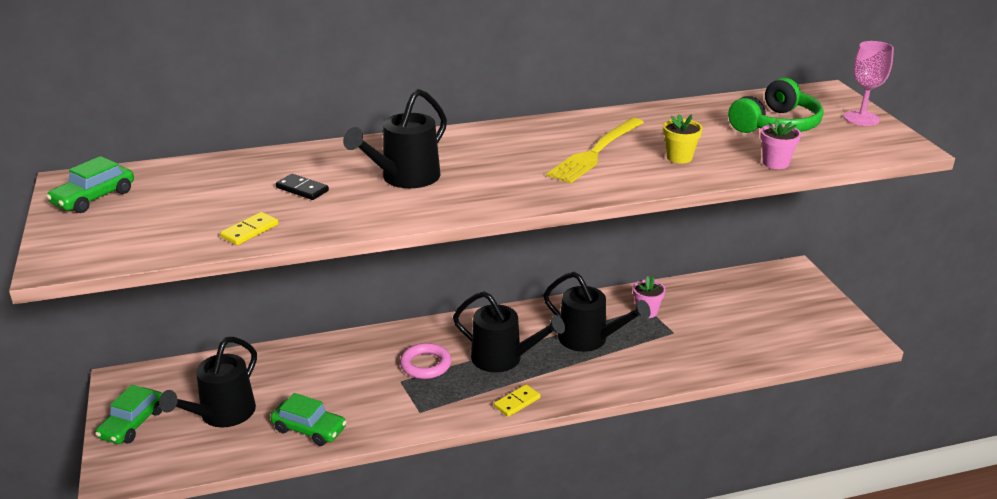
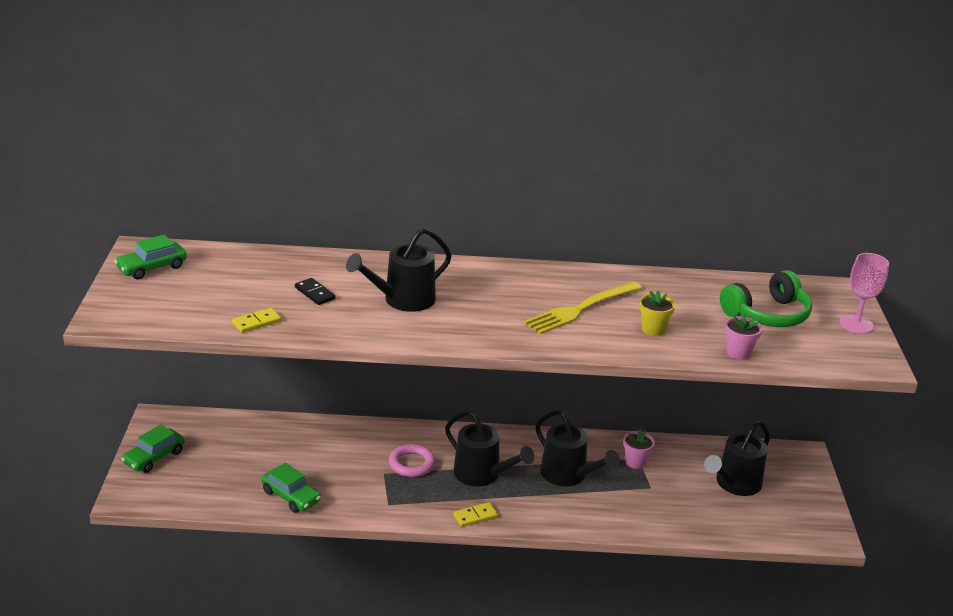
camera: 15 degrees right, 0 degrees up
(222, 415) = (226, 467): black watering can -> black watering can (734, 484)

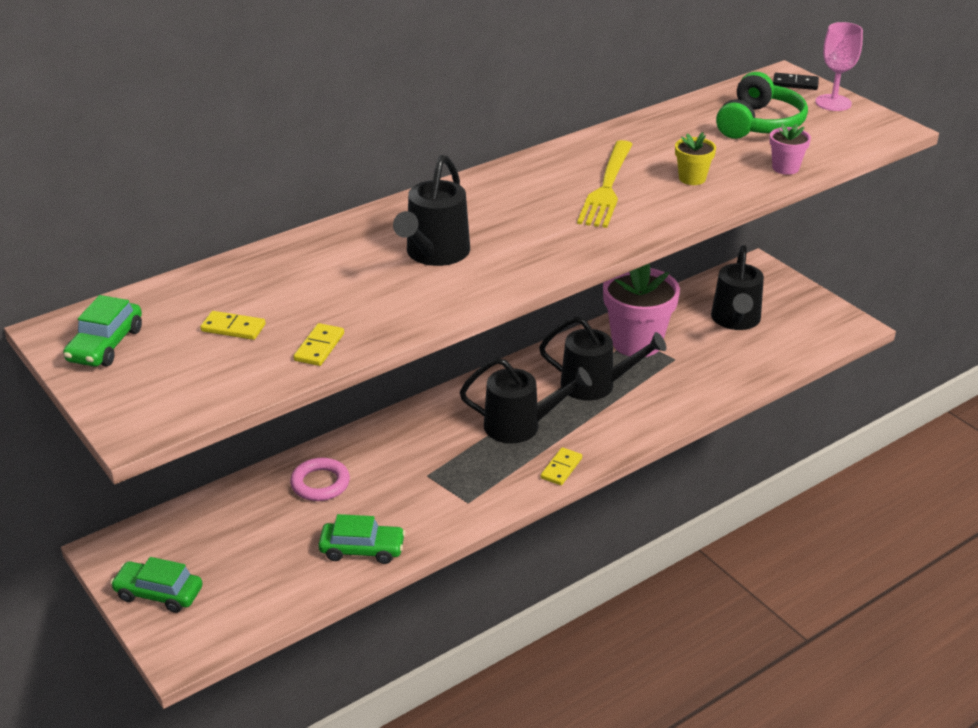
camera: 35 degrees left, 5 degrees up
(154, 457) = (158, 594): green car -> green car turned 105 degrees clockwise
(227, 289) = (233, 328): none -> yellow domino
(315, 293) = (335, 288): black domino -> black domino (795, 84)
(411, 464) = (442, 451): pink ring -> pink ring (320, 483)
(635, 462) = (636, 342): pink flower pot -> pink flower pot, size x2.14

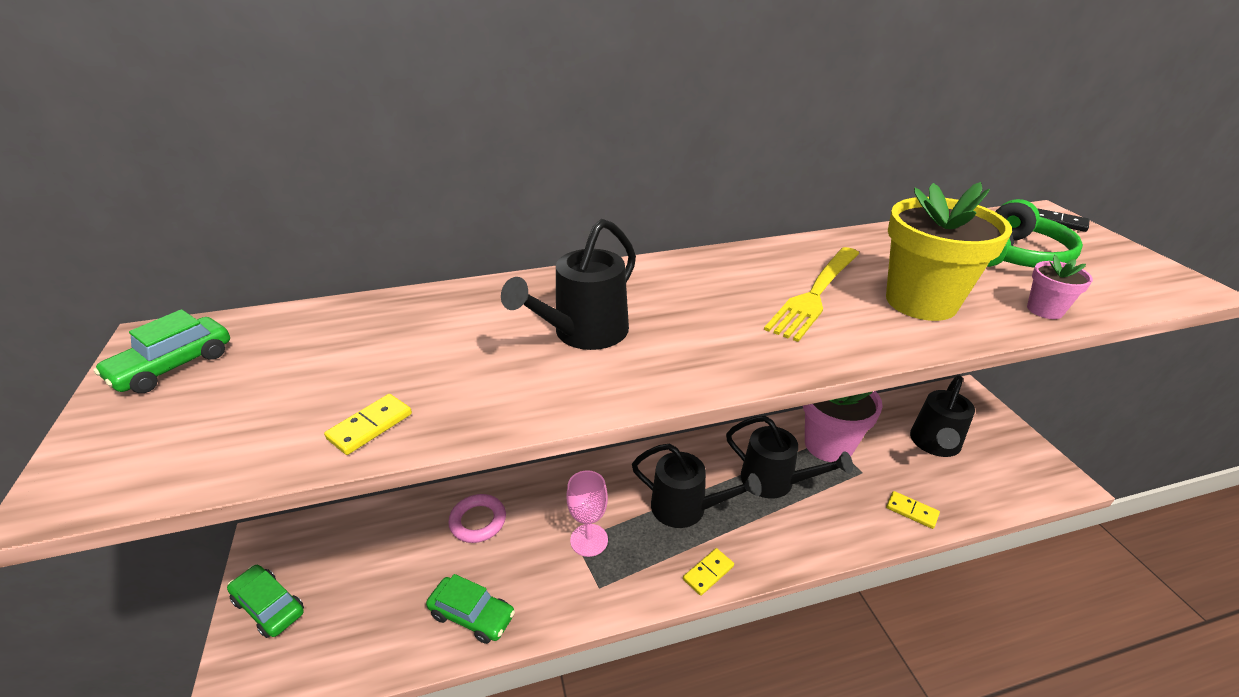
camera: 20 degrees right, 0 degrees up
(233, 328) = (308, 376): yellow domino -> yellow domino (911, 511)
(692, 178) = (921, 302): yellow flower pot -> yellow flower pot, size x2.14
(833, 103) = (1107, 247): pink goblet -> pink goblet (589, 540)

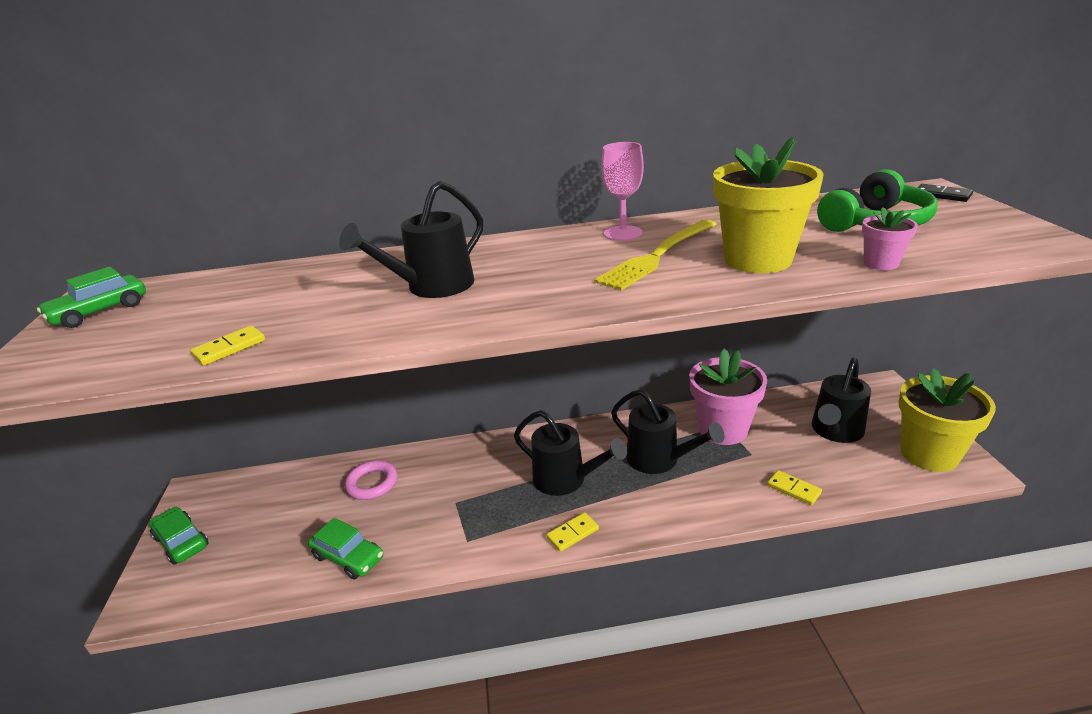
camera: 10 degrees right, 5 degrees down
(589, 540) = (468, 502): pink goblet -> pink goblet (623, 233)
(1024, 467) = (929, 454): none -> yellow flower pot

